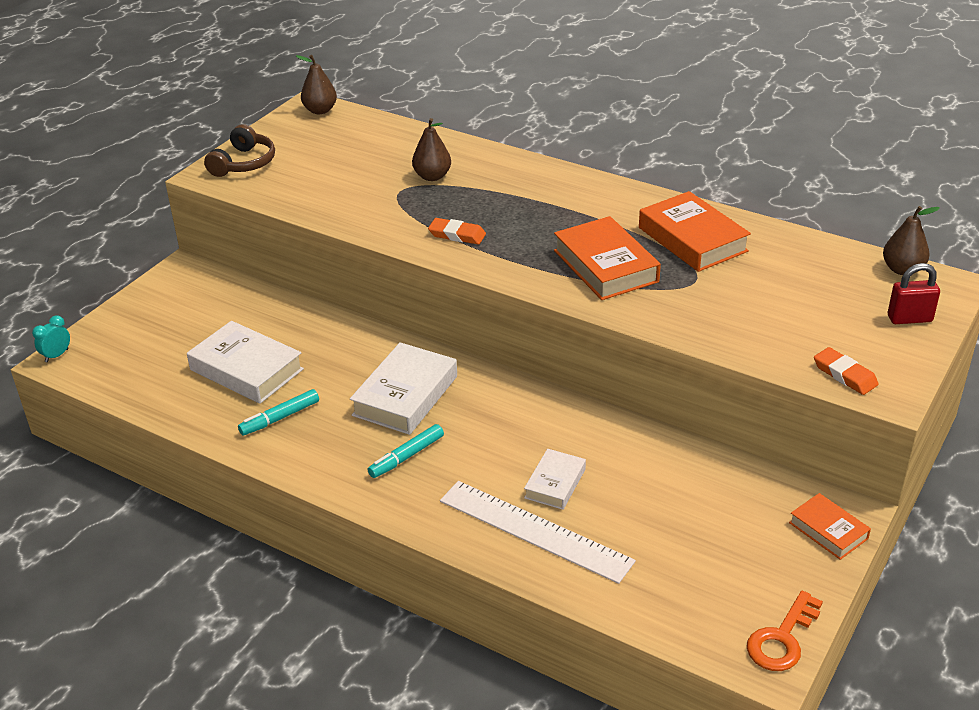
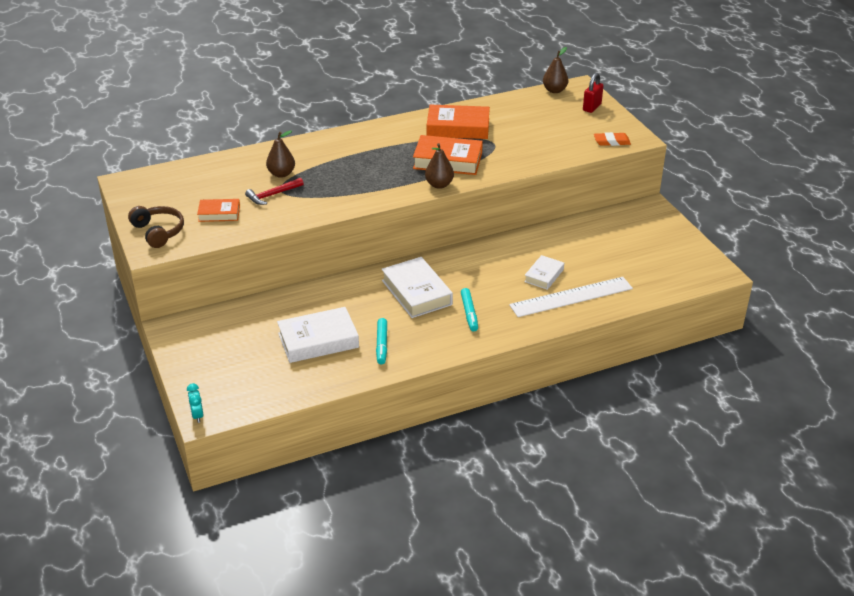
camera: 55 degrees left, 0 degrees up
(320, 110) = (137, 181): brown pear -> brown pear (439, 185)
(385, 190) = (272, 195): none -> red hammer
(457, 235) = (355, 190): orange eraser -> none
(555, 483) = (544, 275): white book -> white book turned 60 degrees clockwise
(782, 639) = (708, 262): orange key -> none
(828, 530) = (656, 217): orange book -> orange book (219, 213)

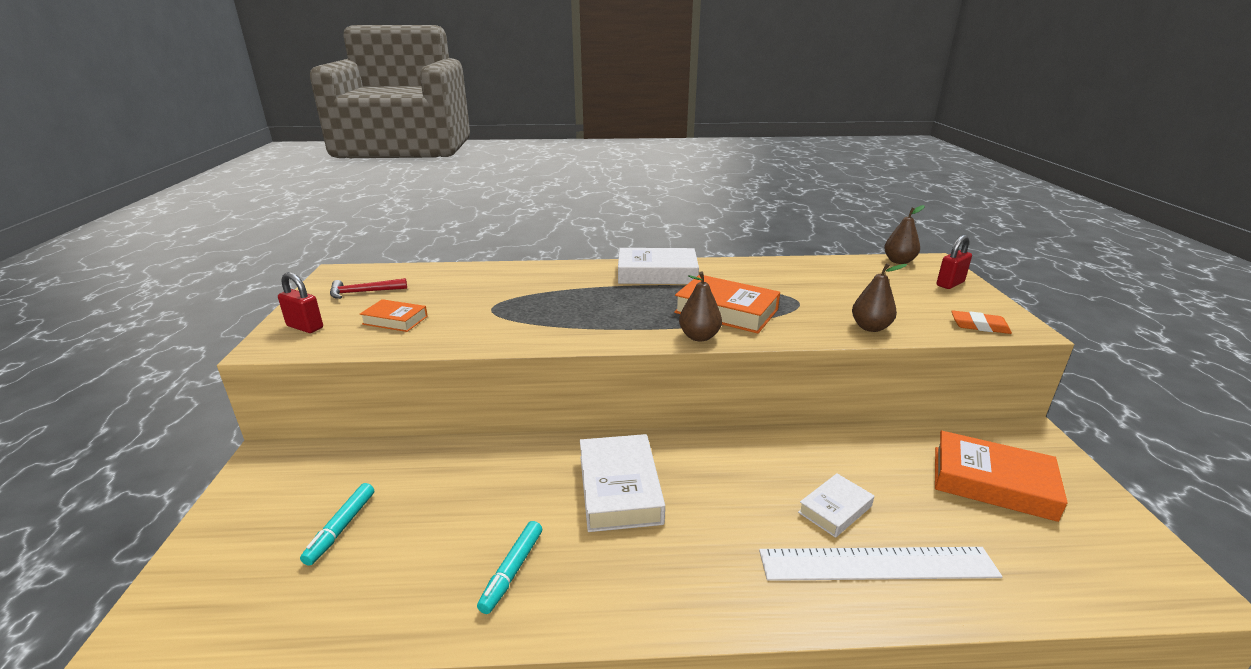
camera: 20 degrees right, 10 degrees down
(158, 232) = (305, 327): brown headphones -> red padlock
(197, 415) = (131, 629): turquoise clock -> none
(272, 195) = (477, 311): red hammer -> red hammer (363, 292)
(281, 174) = (509, 292): brown pear -> brown pear (870, 327)
(318, 340) = (425, 533): white book -> white book (657, 273)
(458, 127) = (757, 279): orange book -> orange book (992, 482)
(469, 313) = (684, 549): turquoise marker -> turquoise marker (341, 528)

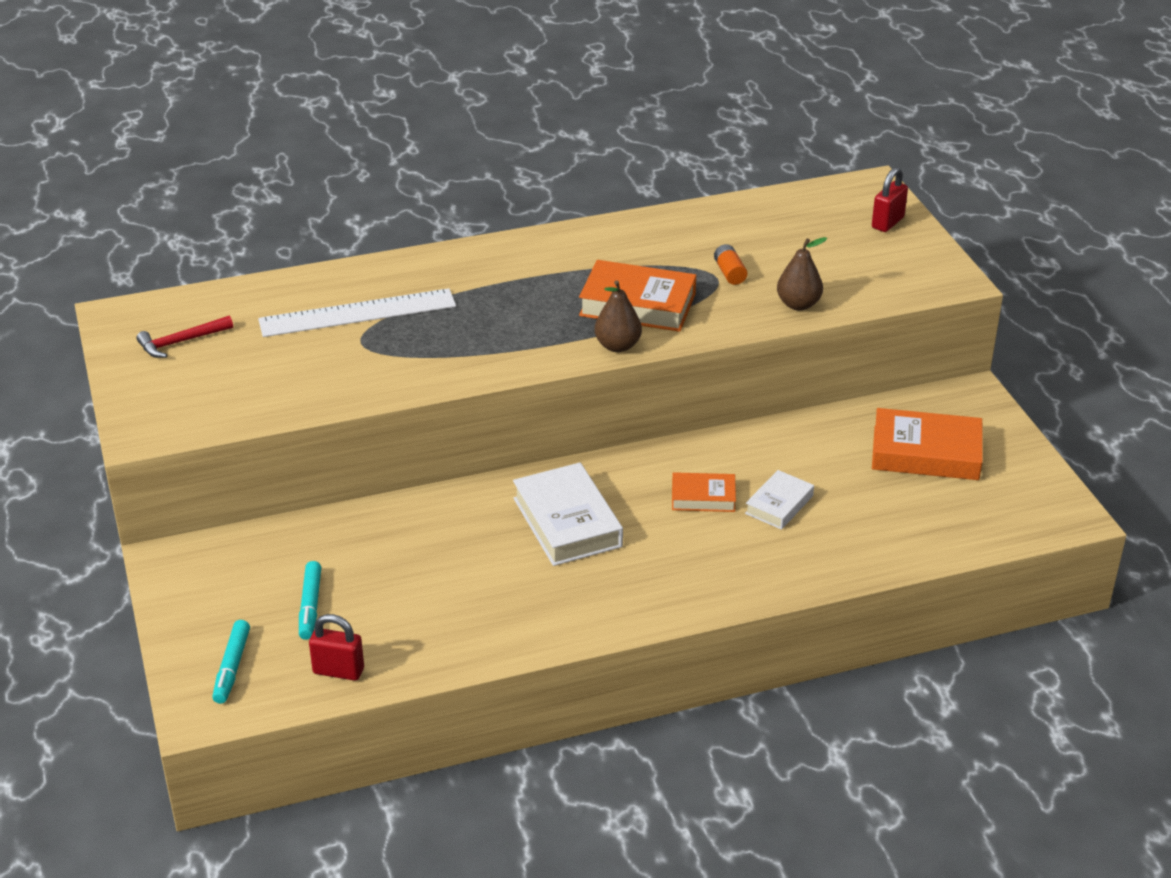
camera: 15 degrees left, 10 degrees up
(305, 327) = (157, 403): red padlock -> red padlock (338, 671)
(395, 320) = (257, 377): orange book -> orange book (703, 497)
(512, 571) = (498, 609): turquoise marker -> turquoise marker (232, 667)
(657, 273) = (536, 256): white book -> none
(810, 300) = (729, 273): none -> orange battery
(877, 563) = (819, 544): white ruler -> white ruler (357, 313)
(899, 261) = (830, 190): brown pear -> none
(979, 326) = (912, 284): orange eraser -> none

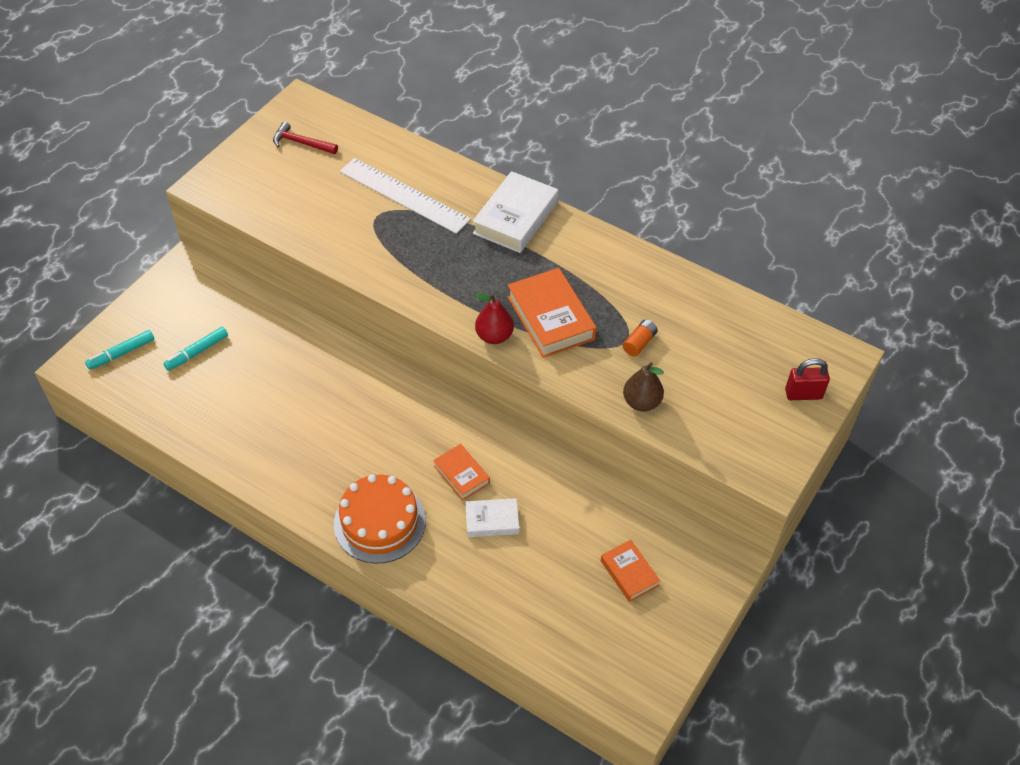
camera: 50 degrees right, 15 degrees up
(338, 671) = (154, 401): red padlock -> none
(567, 522) = (373, 421): white book -> white book (515, 218)
(617, 346) = (494, 336): brown pear -> red pear
(700, 578) = (379, 522): none -> orange cake
(926, 453) = (629, 573): orange book -> orange book, size x0.58

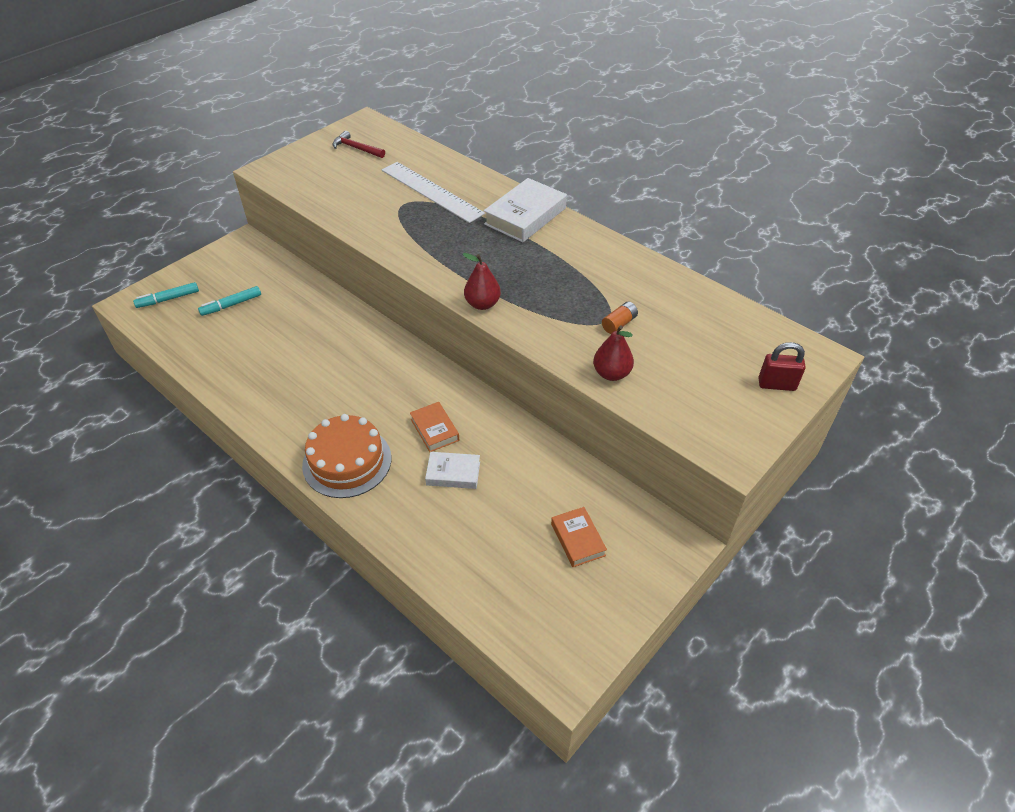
camera: 10 degrees right, 5 degrees down
(551, 318) = (539, 295): orange book -> none
(641, 402) = (611, 373): brown pear -> red pear

